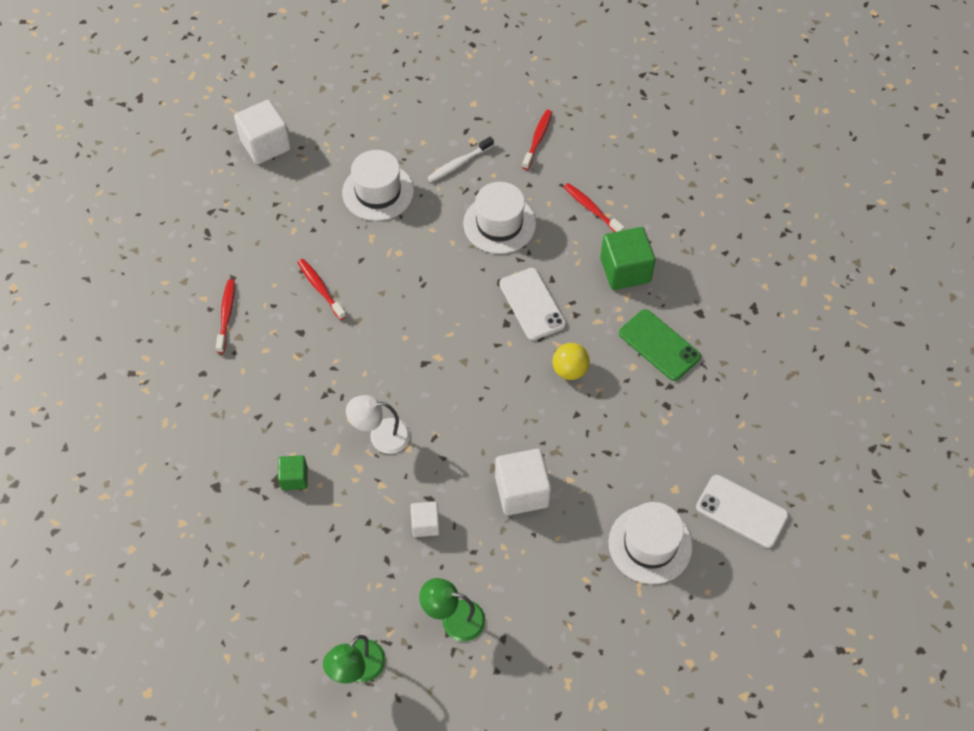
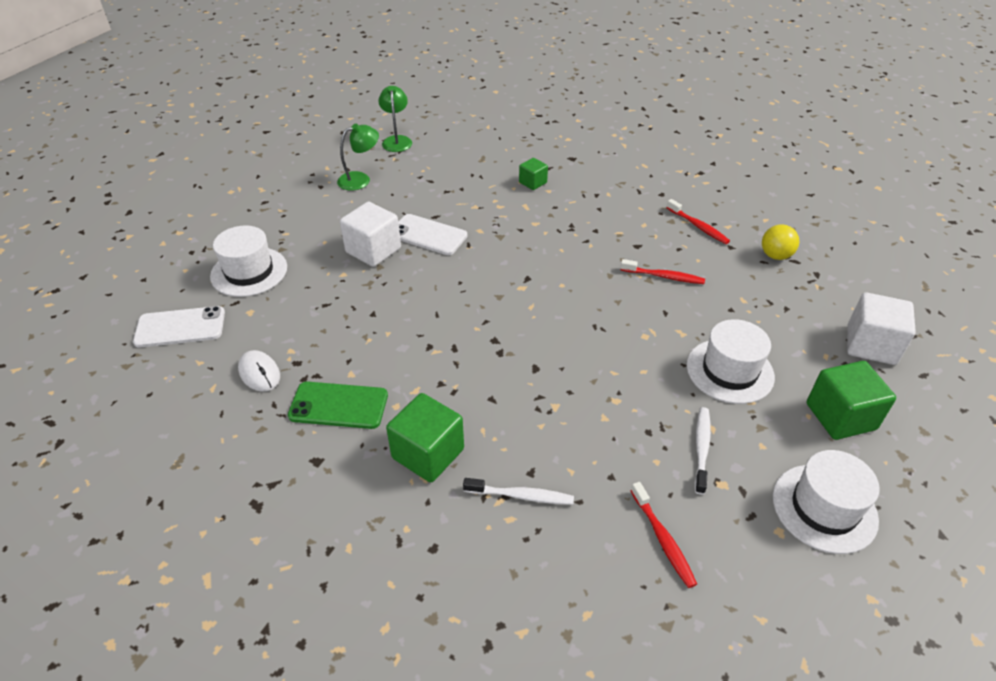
camera: 140 degrees right, 15 degrees down
(355, 125) = (840, 416): none -> green cube
(381, 436) = (505, 226): white lamp -> none
(425, 524) = (423, 205): white cube -> none
(499, 224) = (593, 416): white hat -> white hat (824, 508)
(532, 304) = (488, 367): white phone -> white phone (428, 235)
(569, 370) = (406, 339): yellow ball -> yellow ball (775, 256)
(591, 209) = (521, 496): red toothbrush -> white toothbrush
(700, 414) = (259, 373): none -> white mouse

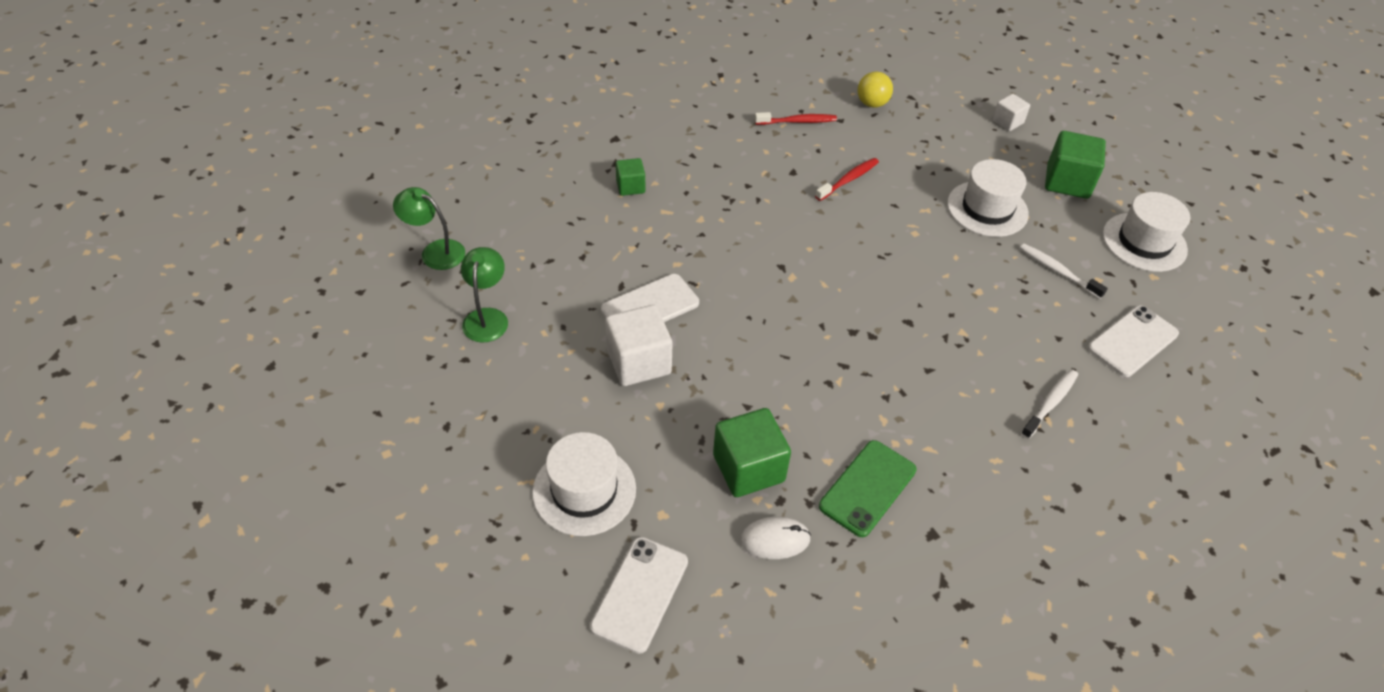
camera: 60 degrees left, 5 degrees up
(428, 453) = (969, 445): green cube -> green cube (748, 468)
(663, 539) = (1132, 341): red toothbrush -> white phone
(870, 345) = (1007, 122): white cube -> white cube, size x0.57

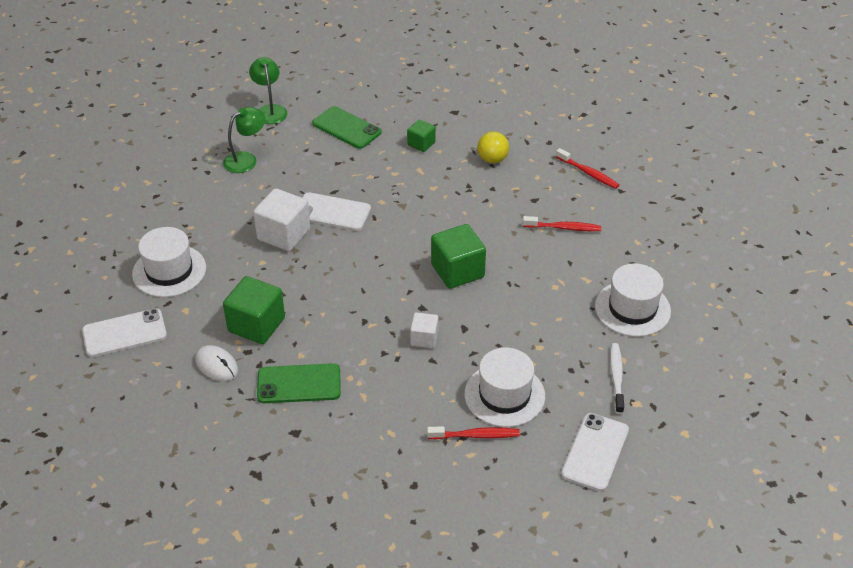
camera: 50 degrees right, 5 degrees down
(540, 217) = (346, 128): none -> green phone
(872, 104) = (662, 195): yellow ball -> yellow ball (492, 159)
(1007, 122) = (750, 270): white cube -> white cube (424, 338)
(1050, 403) = (476, 435): white toothbrush -> red toothbrush
(1067, 182) = (727, 335): green cube -> green cube (457, 271)
(1132, 341) = (595, 452): white phone -> white phone turned 75 degrees counterclockwise
(1144, 242) = (718, 410): white hat -> white hat (504, 395)

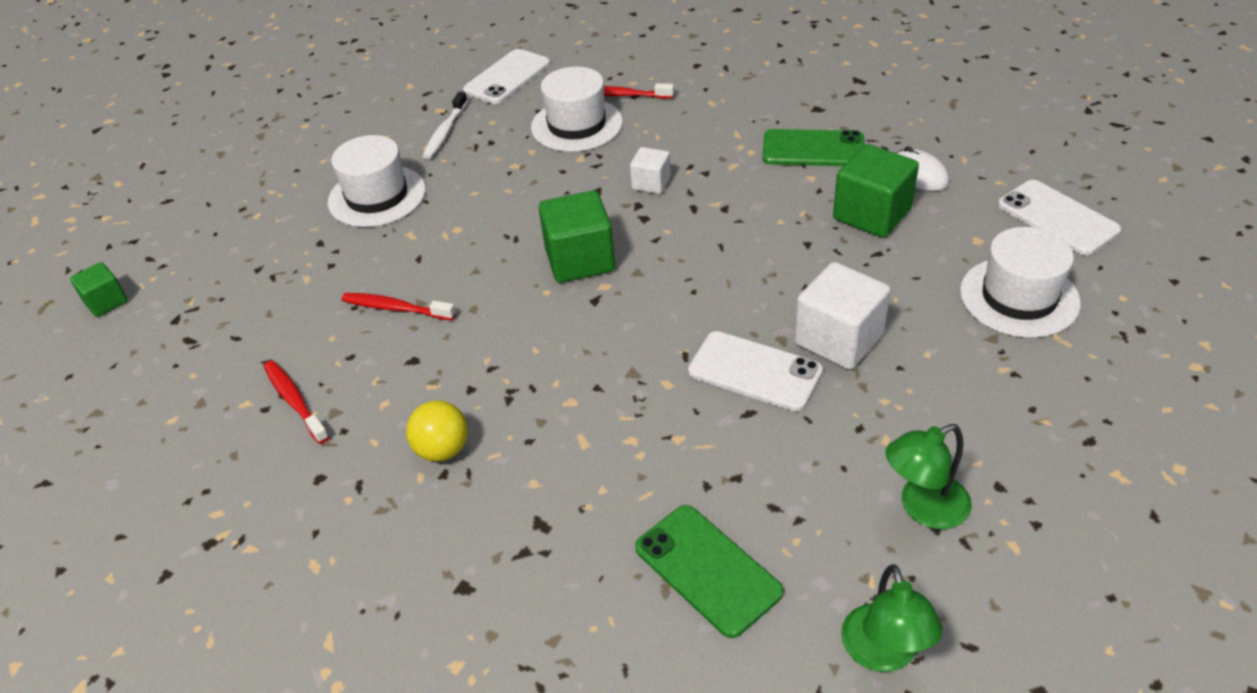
camera: 165 degrees left, 0 degrees up
(124, 333) = (1057, 218): white phone -> white phone turned 60 degrees clockwise
(421, 144) = (562, 505): green cube -> green cube (106, 302)

